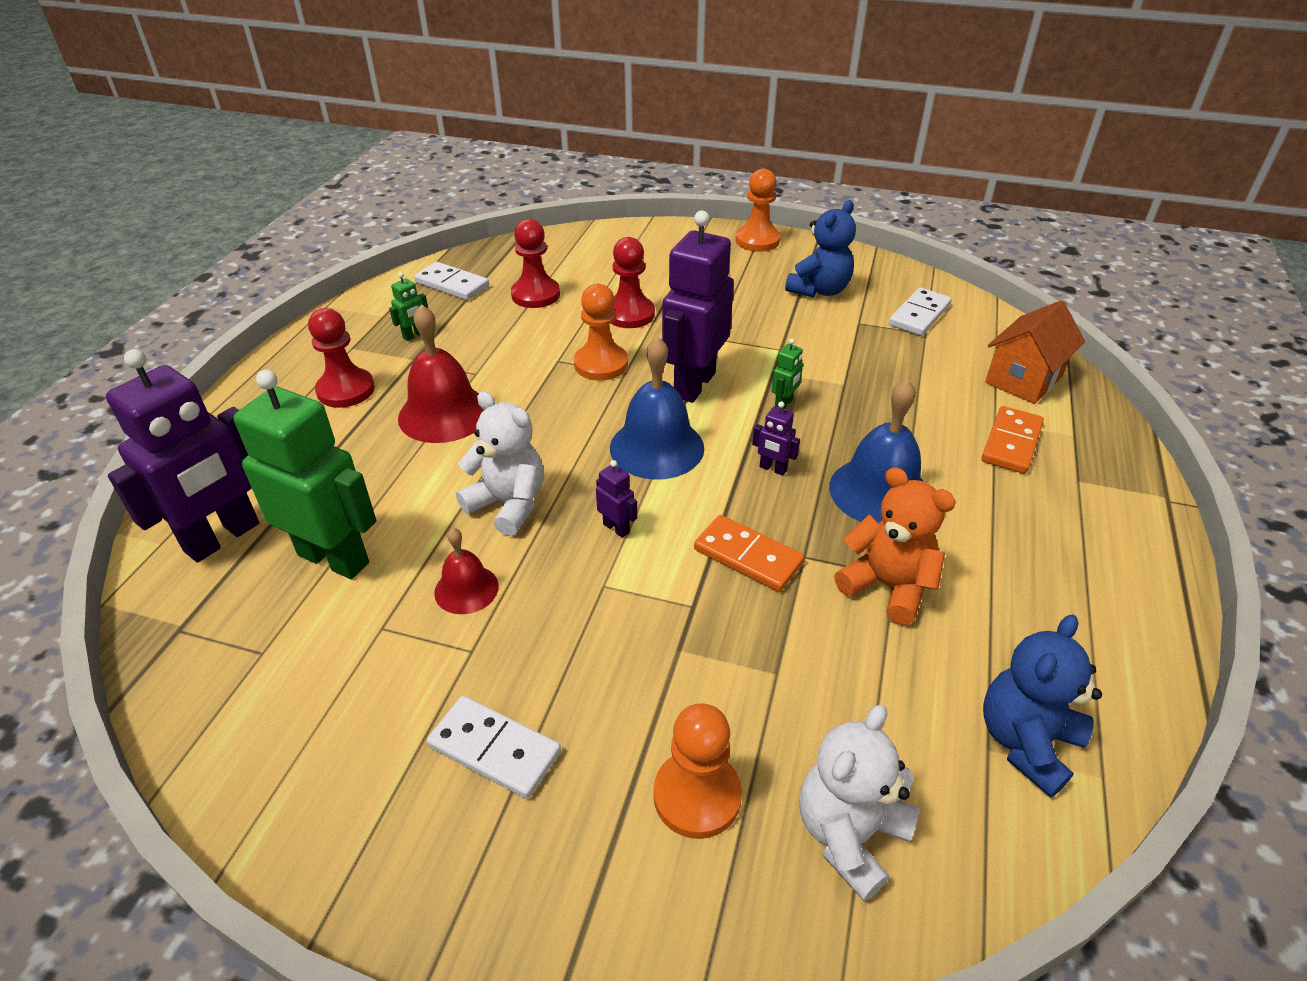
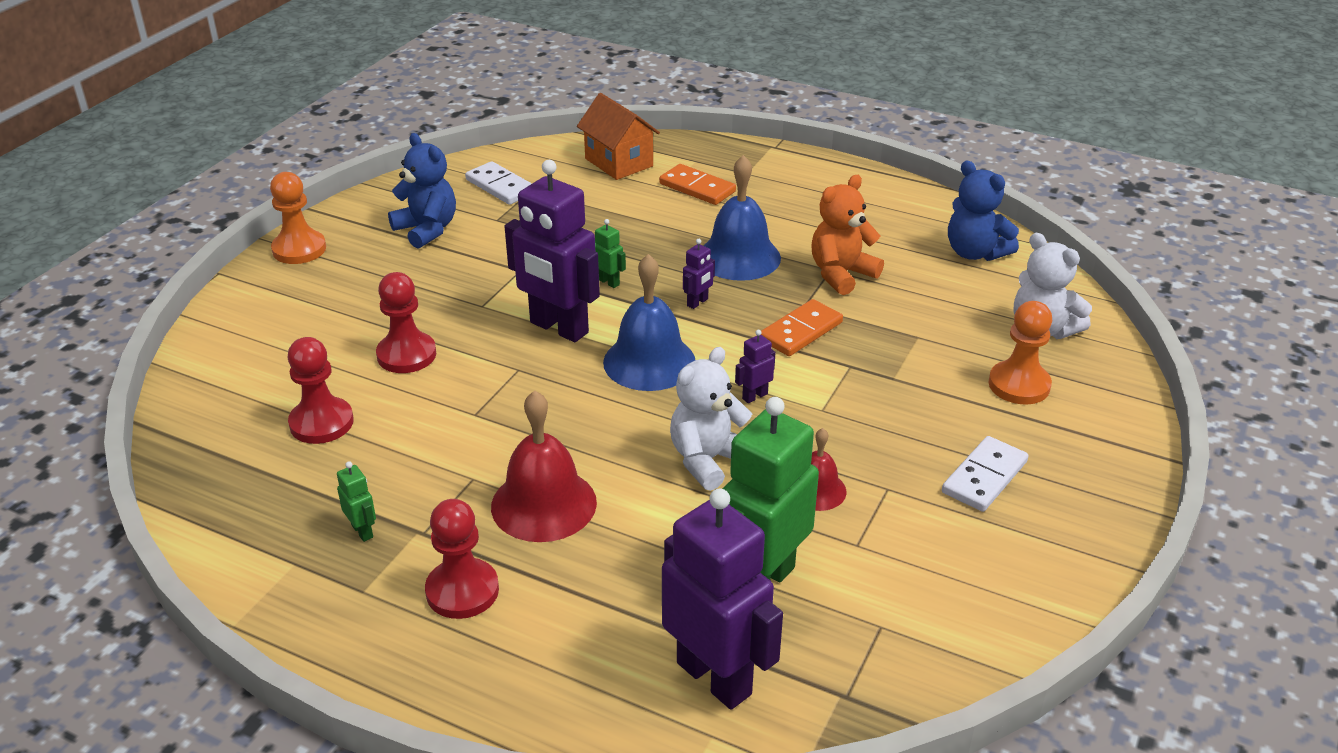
camera: 80 degrees left, 5 degrees down
(452, 284) = (249, 496): white domino -> none
(601, 364) = (496, 384): orange pawn -> none

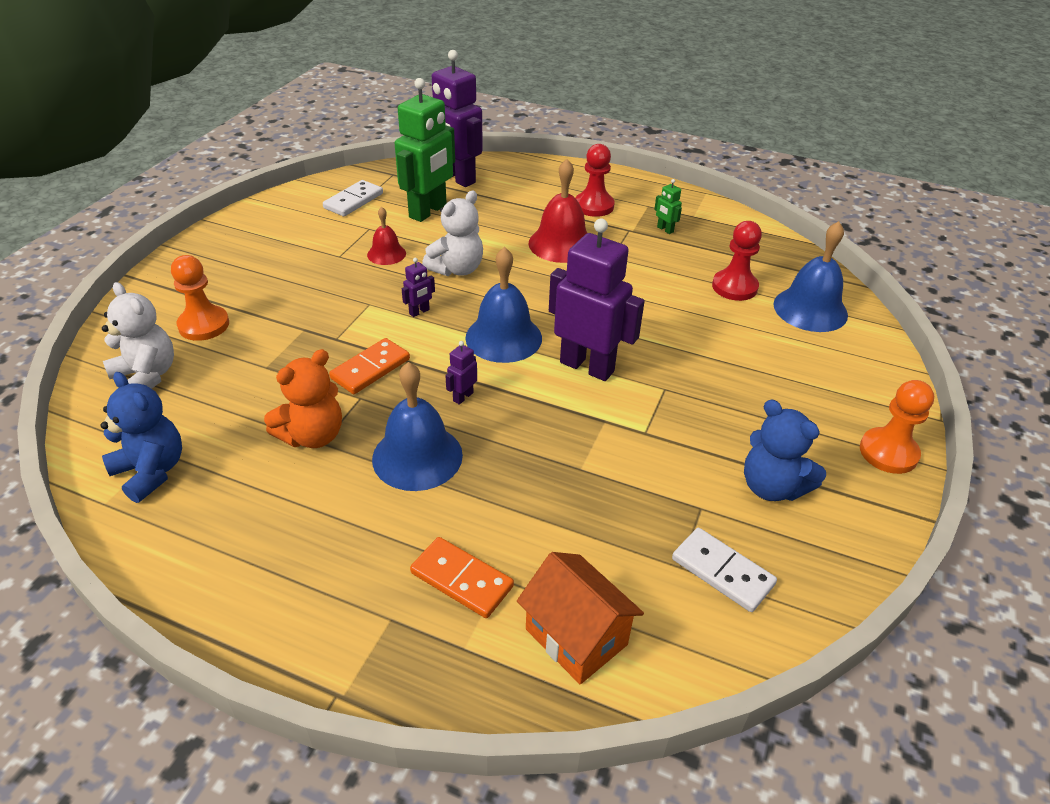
camera: 175 degrees right, 5 degrees up
(245, 389) = (810, 309): none -> blue bell
(406, 355) = (705, 339): red pawn -> none
(609, 282) = (552, 419): green robot -> none
(984, 477) = (271, 263): white domino -> white domino (353, 201)

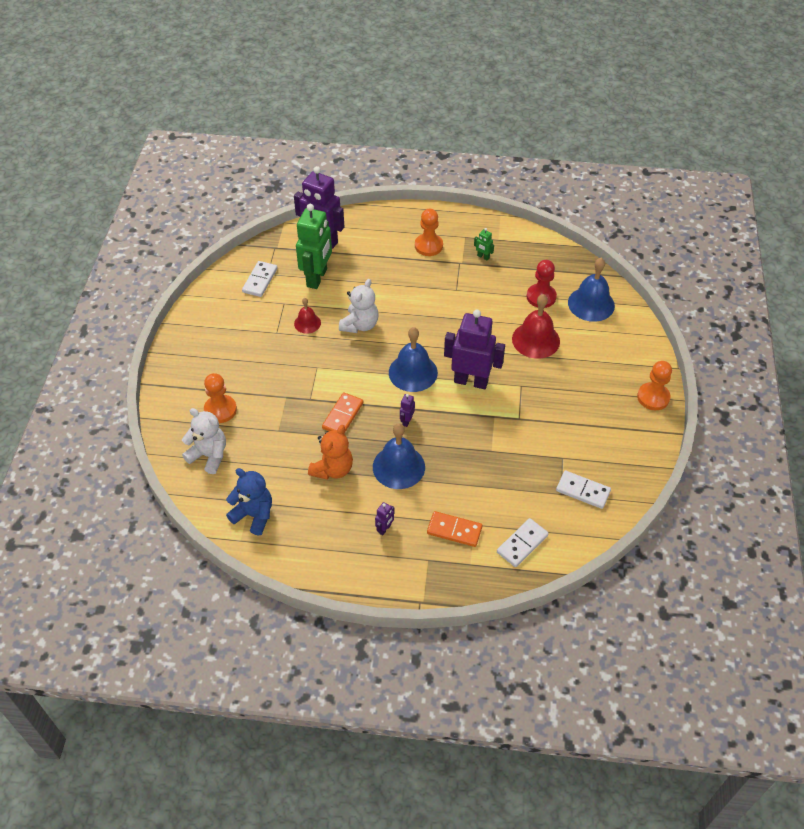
camera: 15 degrees left, 10 degrees up
(419, 312) = (352, 366): purple robot -> purple robot (385, 529)
(561, 244) = (419, 286): red bell -> red bell (535, 340)
(576, 637) = (522, 544): orange house -> white domino
(594, 206) = (428, 246): red pawn -> orange pawn
(771, 487) = (596, 435): blue teddy bear -> none

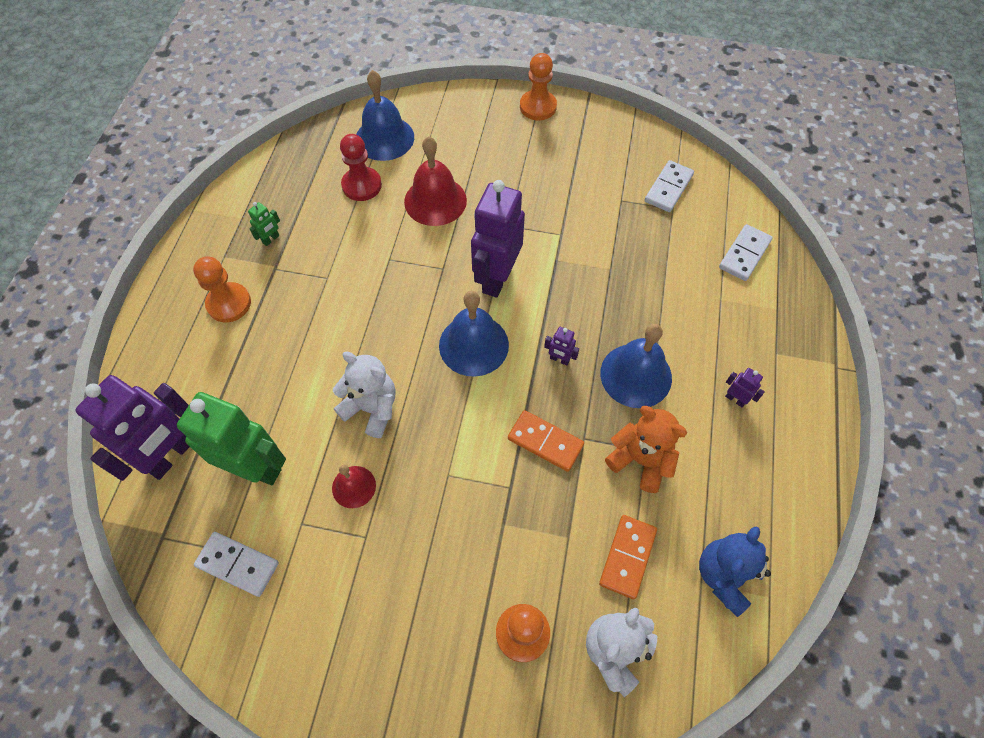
camera: 85 degrees left, 10 degrees up
(454, 530) = (731, 321): orange domino -> orange domino (627, 557)
(522, 544) = (744, 254): white domino -> white domino turned 75 degrees clockwise

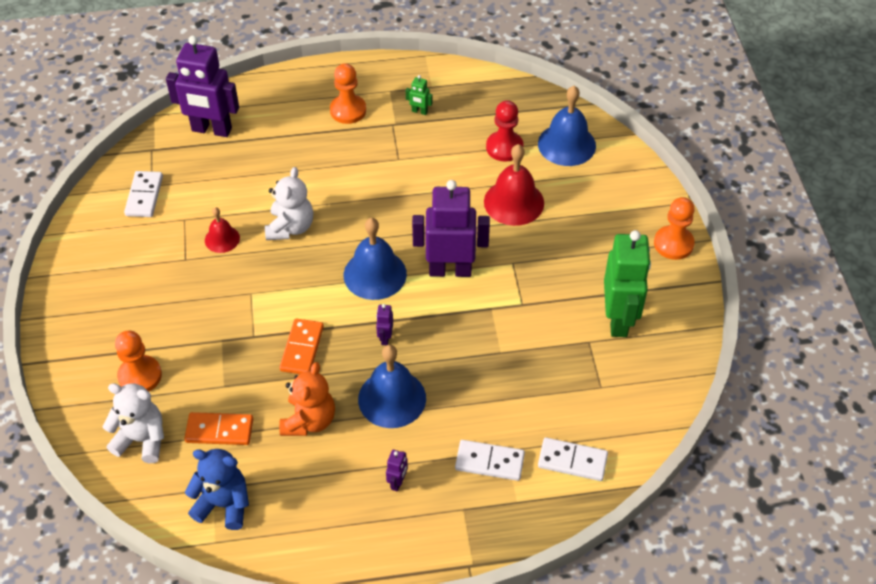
camera: 70 degrees right, 10 degrees down
(256, 467) = (218, 178): green robot -> green robot (618, 319)
(668, 188) = (625, 378): white domino -> white domino (489, 462)

